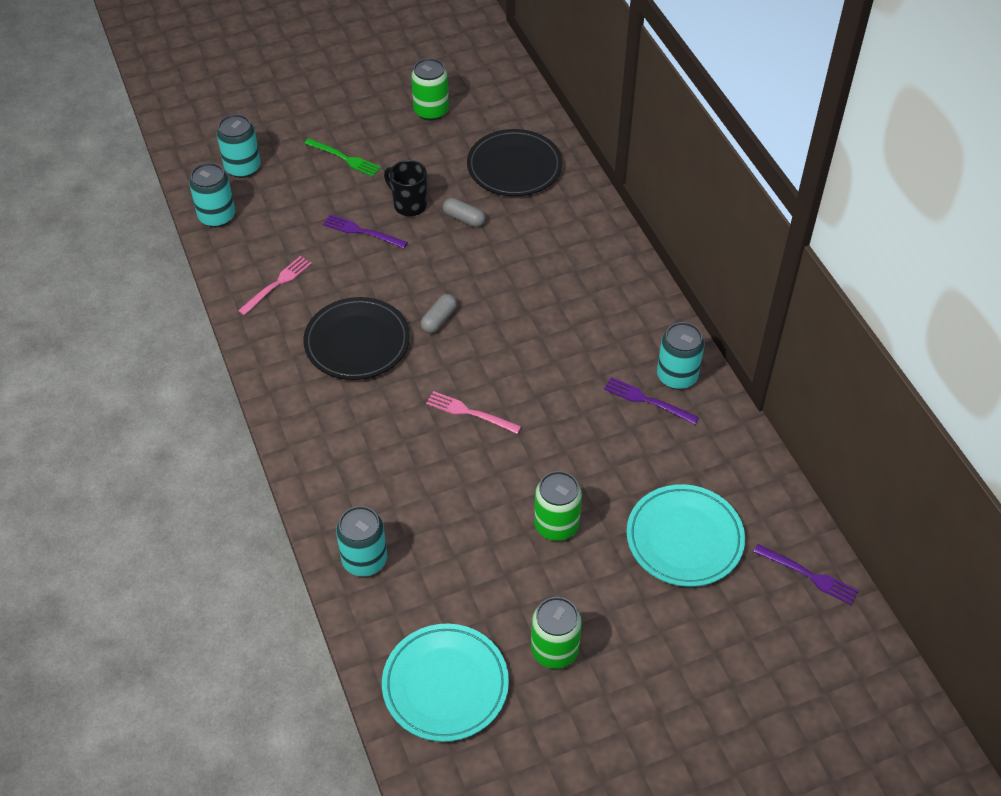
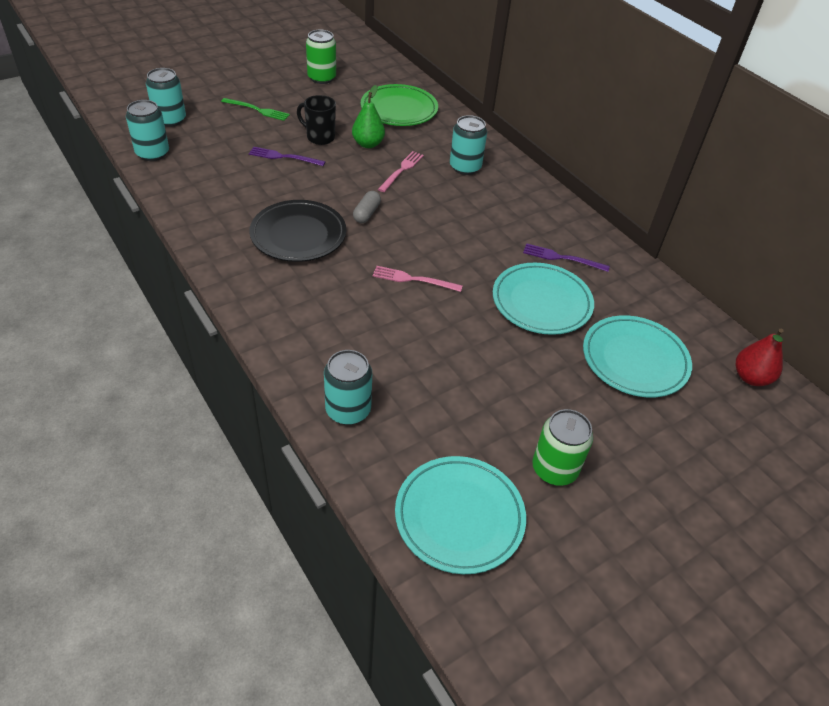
camera: 15 degrees left, 5 degrees down
(277, 284) = (216, 197): pink fork -> pink fork (401, 170)
(464, 219) = (368, 144): grey capsule -> green pear
(514, 167) = (399, 109): black plate -> green plate
(556, 525) = (519, 360): green can -> none
(604, 456) = (541, 302): none -> turquoise plate
(677, 376) = (579, 239): turquoise can -> turquoise can (465, 167)
(809, 575) = (750, 377): purple fork -> red pear

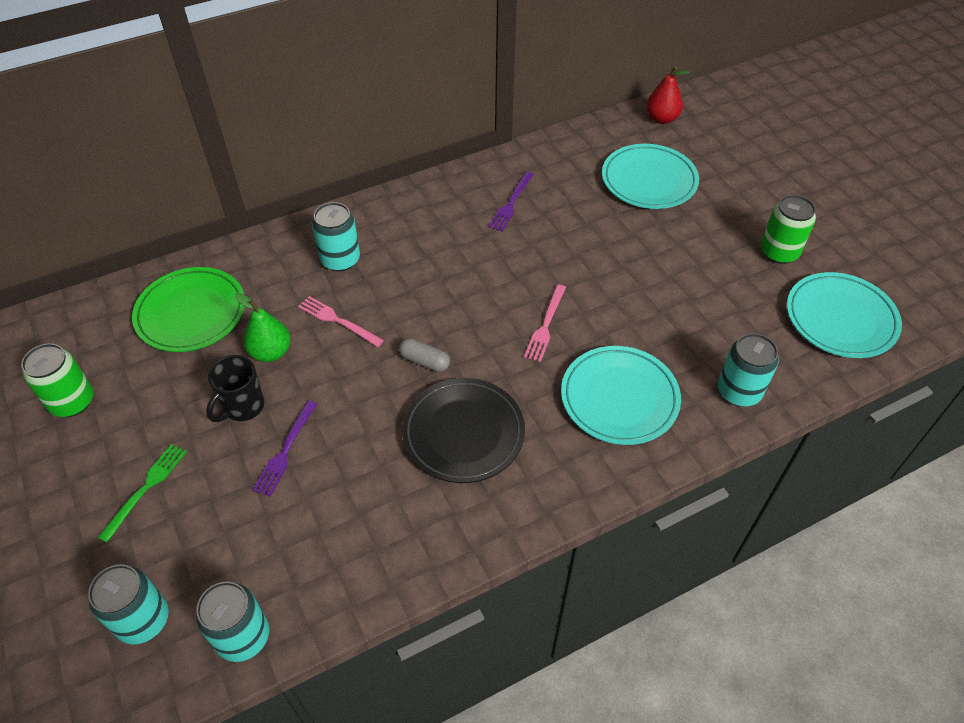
camera: 80 degrees left, 5 degrees up
(541, 302) = (577, 229): turquoise plate -> turquoise plate (619, 398)

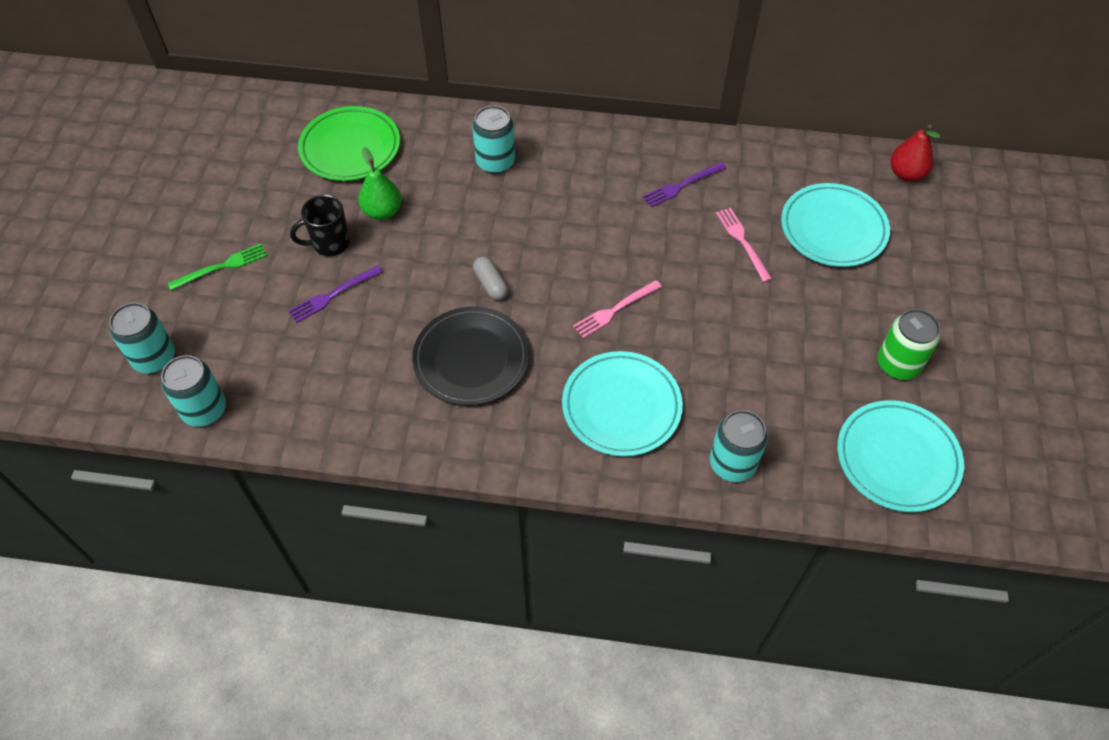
camera: 35 degrees right, 5 degrees up
(72, 401) = (222, 173): green can -> none
(338, 321) = (452, 213): pink fork -> pink fork (742, 242)

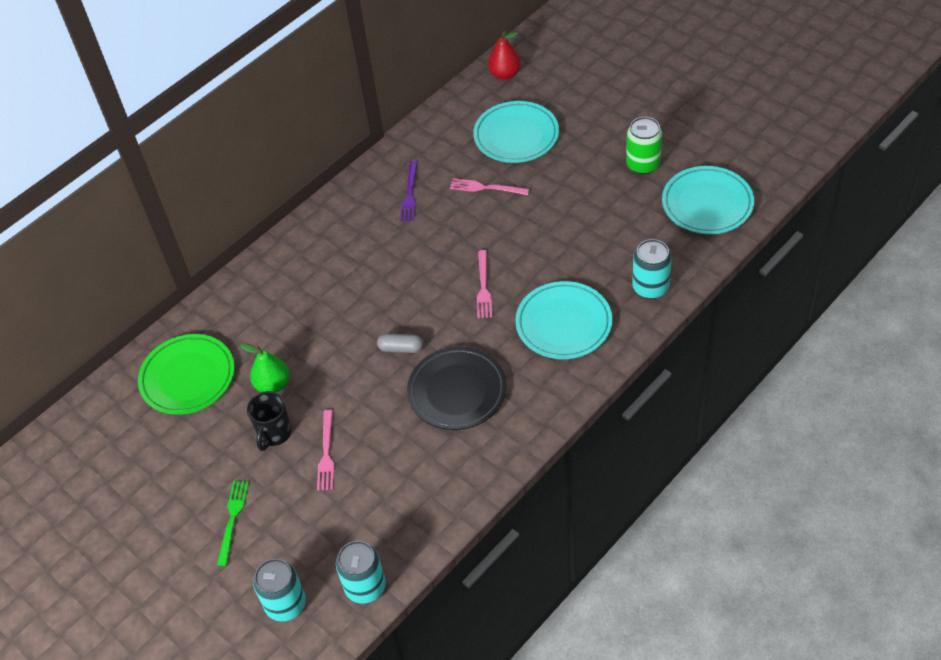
camera: 50 degrees left, 5 degrees down
(333, 295) = (326, 453): purple fork -> pink fork
(495, 162) = (289, 290): turquoise can -> none

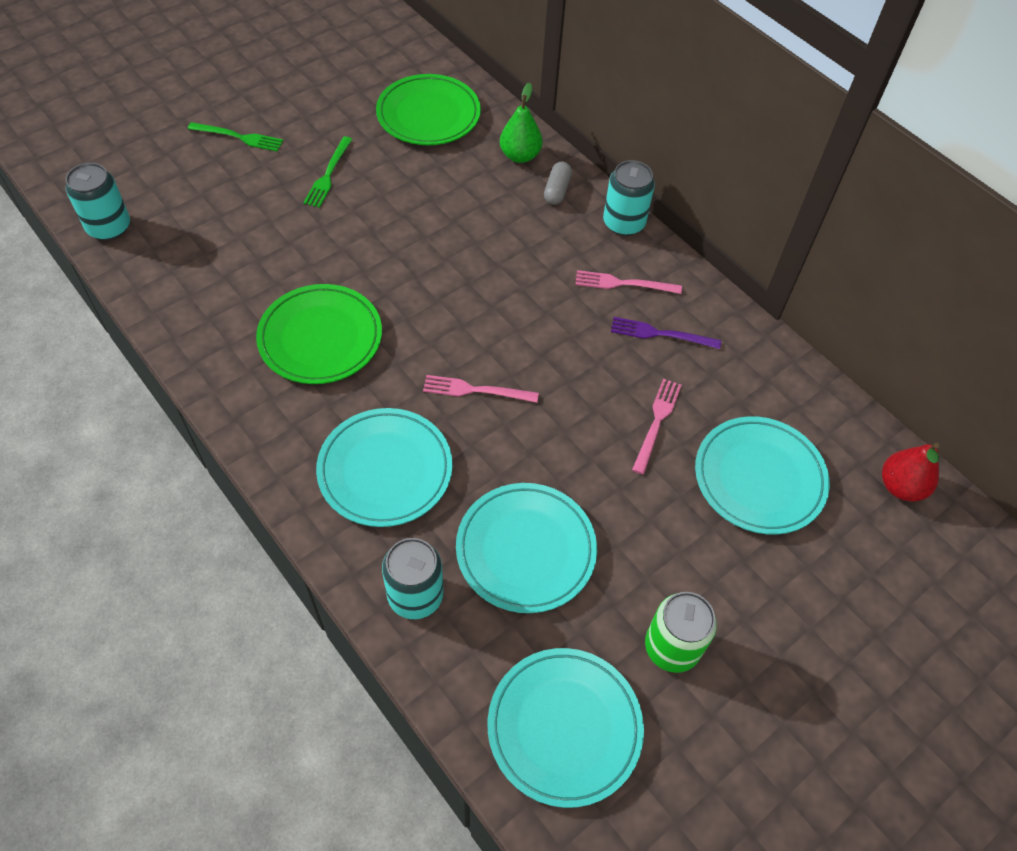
camera: 90 degrees right, 5 degrees up
(273, 385) = (394, 178): green pear -> green pear (520, 156)
(274, 434) = (328, 174): black mug -> green fork
(285, 604) = (123, 167): turquoise can -> turquoise can (623, 223)
(326, 453) = (285, 213): pink fork -> pink fork (623, 283)
(401, 348) = (405, 293): grey capsule -> grey capsule (557, 190)
(457, 391) = (320, 338): black plate -> green plate
(601, 239) = (526, 550): none -> turquoise plate

